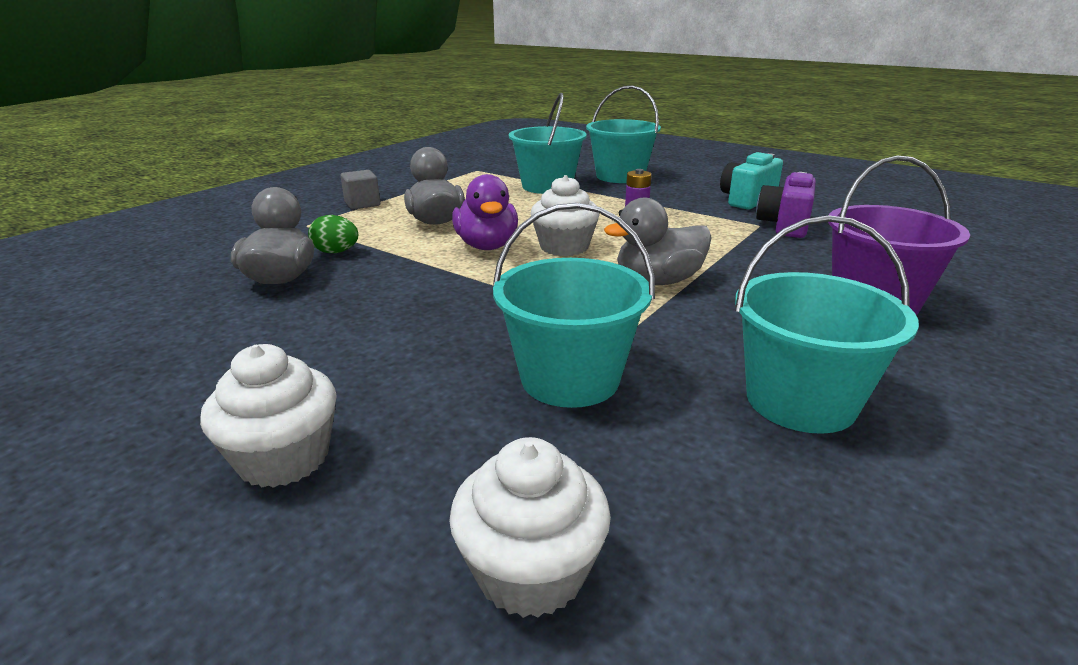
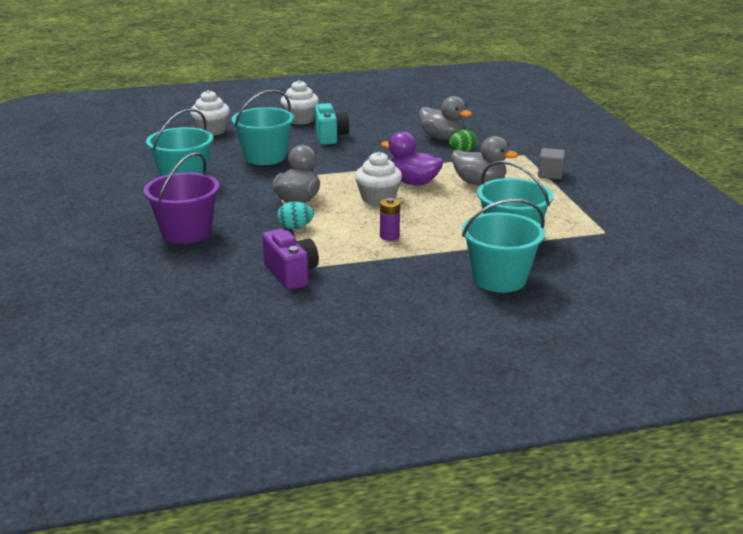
camera: 130 degrees right, 0 degrees up
(716, 256) = (295, 227): none -> turquoise egg
(747, 200) = (355, 294): turquoise camera -> turquoise camera (330, 136)

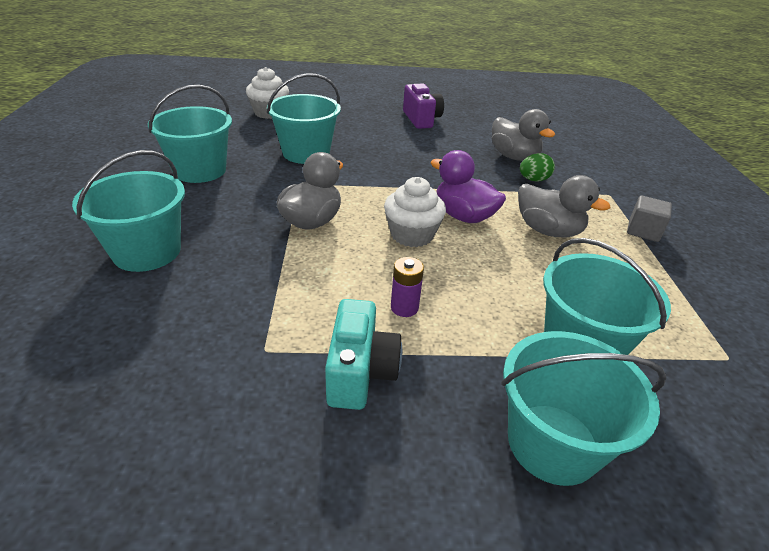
camera: 10 degrees right, 10 degrees up
(186, 232) = (147, 251): purple bucket -> turquoise bucket
(291, 274) = (234, 361): purple camera -> purple camera (421, 119)
(295, 227) = (286, 267): turquoise egg -> none
(300, 120) = (366, 112): white cupcake -> none
(330, 136) = (389, 137): turquoise camera -> turquoise camera (360, 372)

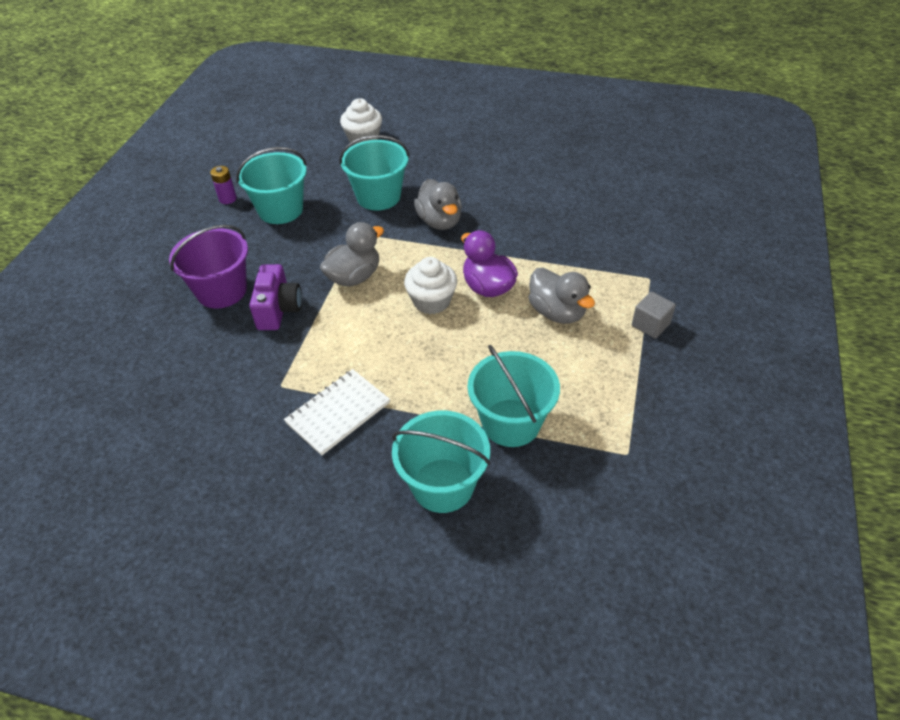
camera: 20 degrees right, 10 degrees up
(147, 251) = (221, 291): turquoise bucket -> purple bucket
(360, 372) = (338, 413): turquoise camera -> white notebook
(404, 307) = (392, 368): purple battery -> purple battery (227, 199)
(421, 119) = (512, 159): purple camera -> purple camera (278, 310)
(514, 157) = (581, 219): grey duck -> grey duck (440, 221)
(533, 180) = (582, 252): green egg -> none

